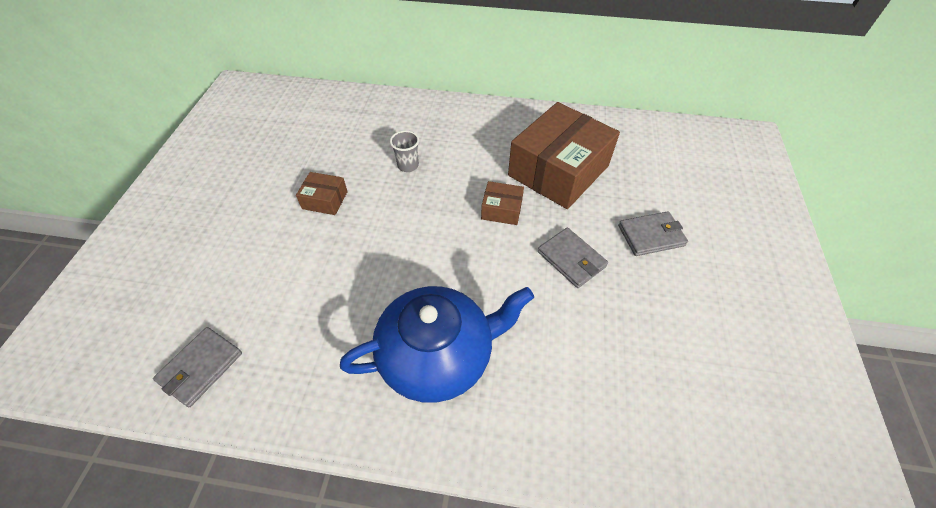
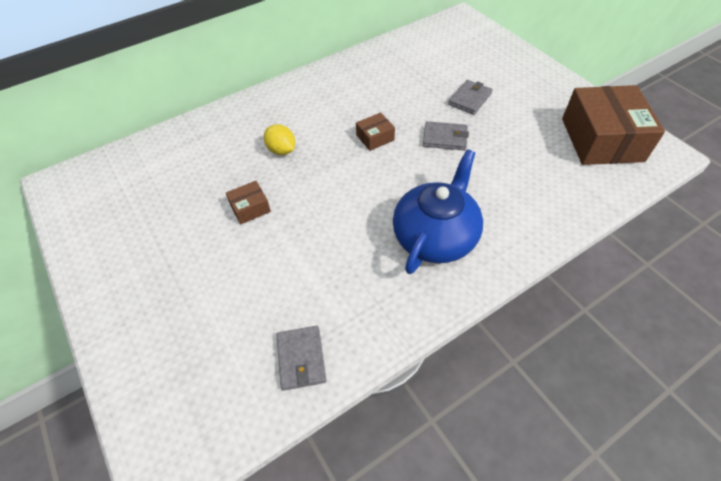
camera: 40 degrees left, 0 degrees up
(408, 165) = (281, 150): grey cup -> yellow lemon
(558, 170) = (381, 95): brown box -> brown box (601, 139)

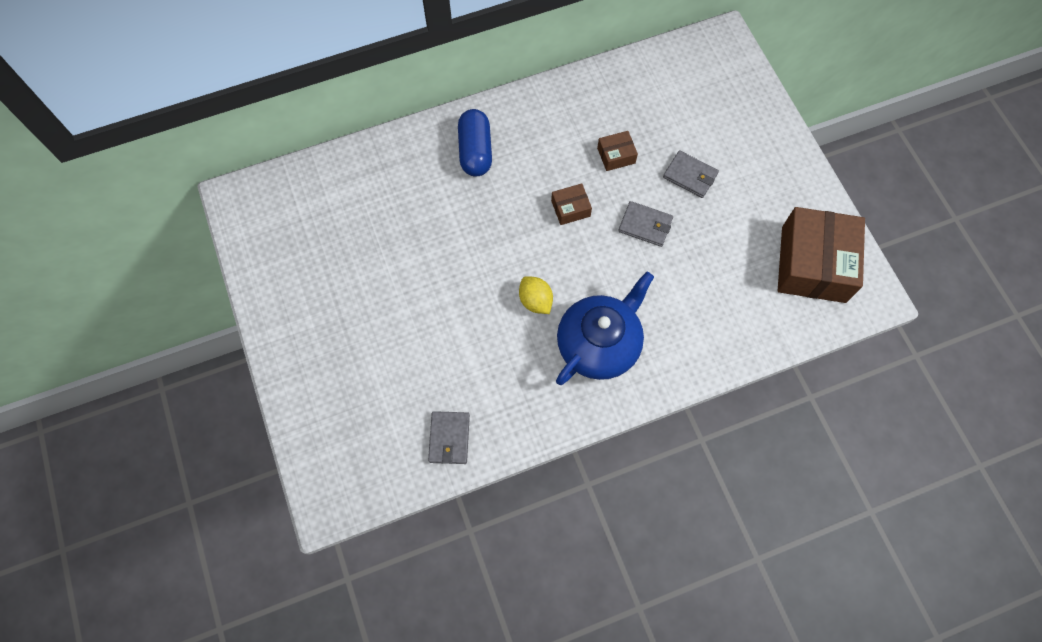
camera: 10 degrees right, 15 degrees up
(250, 208) = (426, 271): brown box -> brown box (616, 155)
(280, 113) = (475, 151): none -> blue capsule
(281, 150) = (468, 204): yellow lemon -> yellow lemon (535, 301)
(470, 99) = (690, 176): grey wallet -> grey wallet turned 75 degrees clockwise

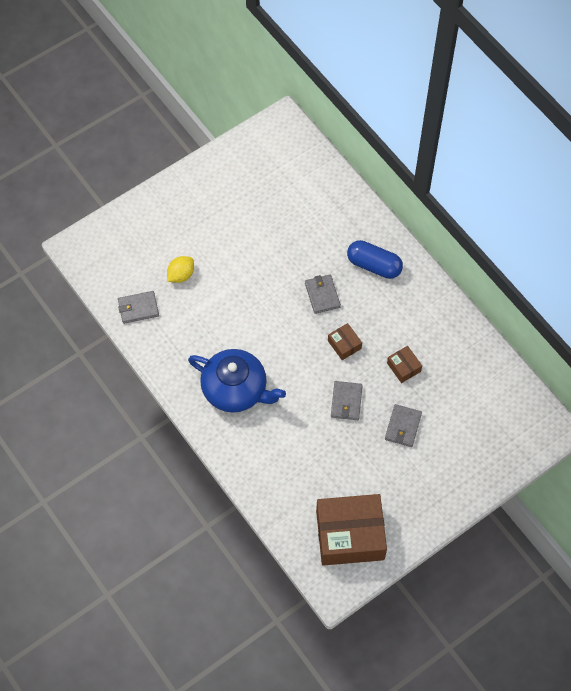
camera: 75 degrees right, 5 degrees down
(475, 151) = (374, 265): blue capsule -> blue capsule turned 45 degrees clockwise
(497, 215) = (322, 295): none -> grey wallet
(535, 301) = (258, 338): yellow lemon -> yellow lemon (181, 275)

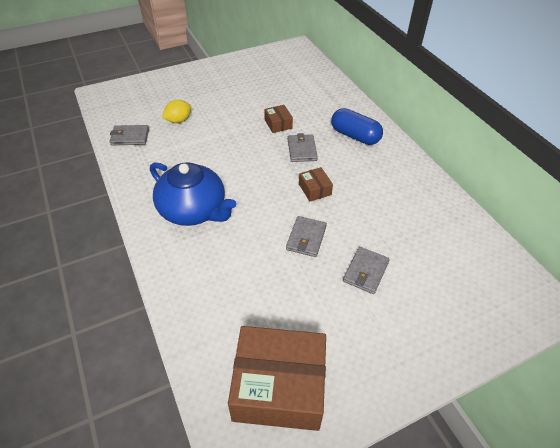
camera: 10 degrees right, 15 degrees down
(403, 367) = (373, 216): brown box -> brown box (278, 124)

